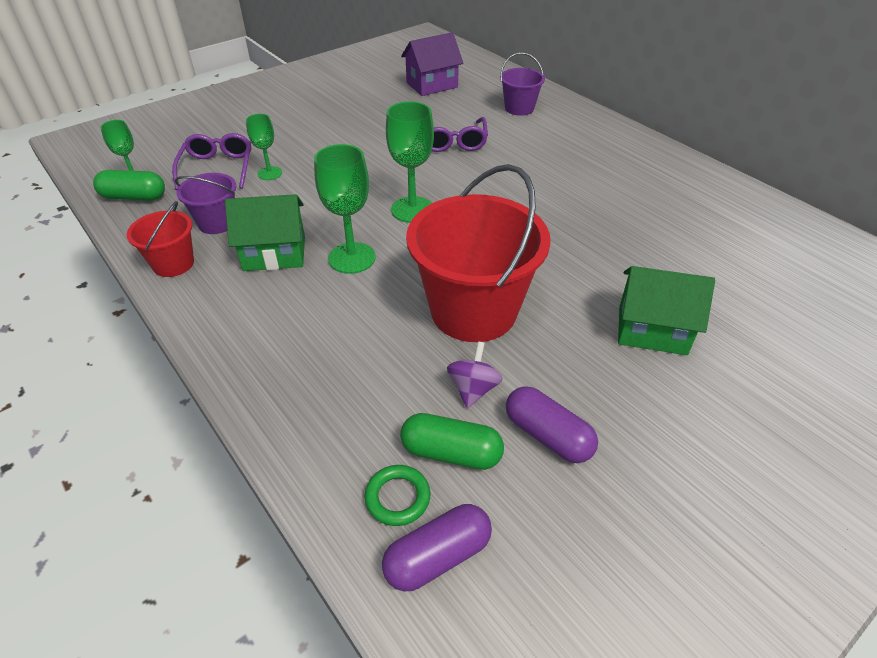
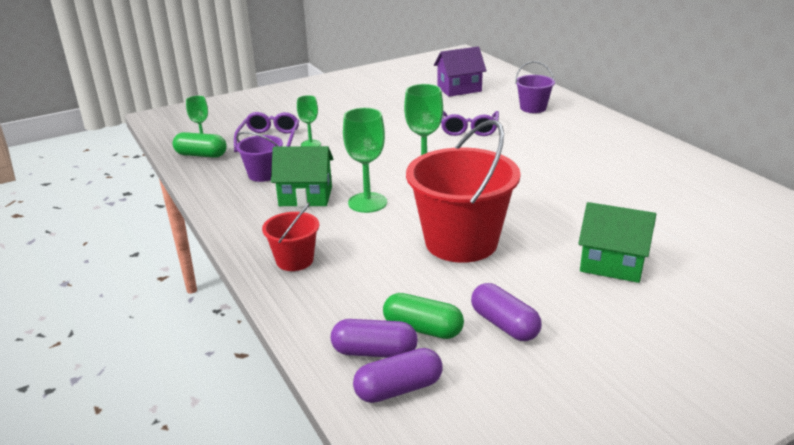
camera: 10 degrees right, 15 degrees down
(173, 264) = (225, 198): red bucket -> red bucket (294, 260)
(397, 497) = (374, 352): green ring -> purple capsule
(473, 389) = (449, 291): purple spinning top -> none

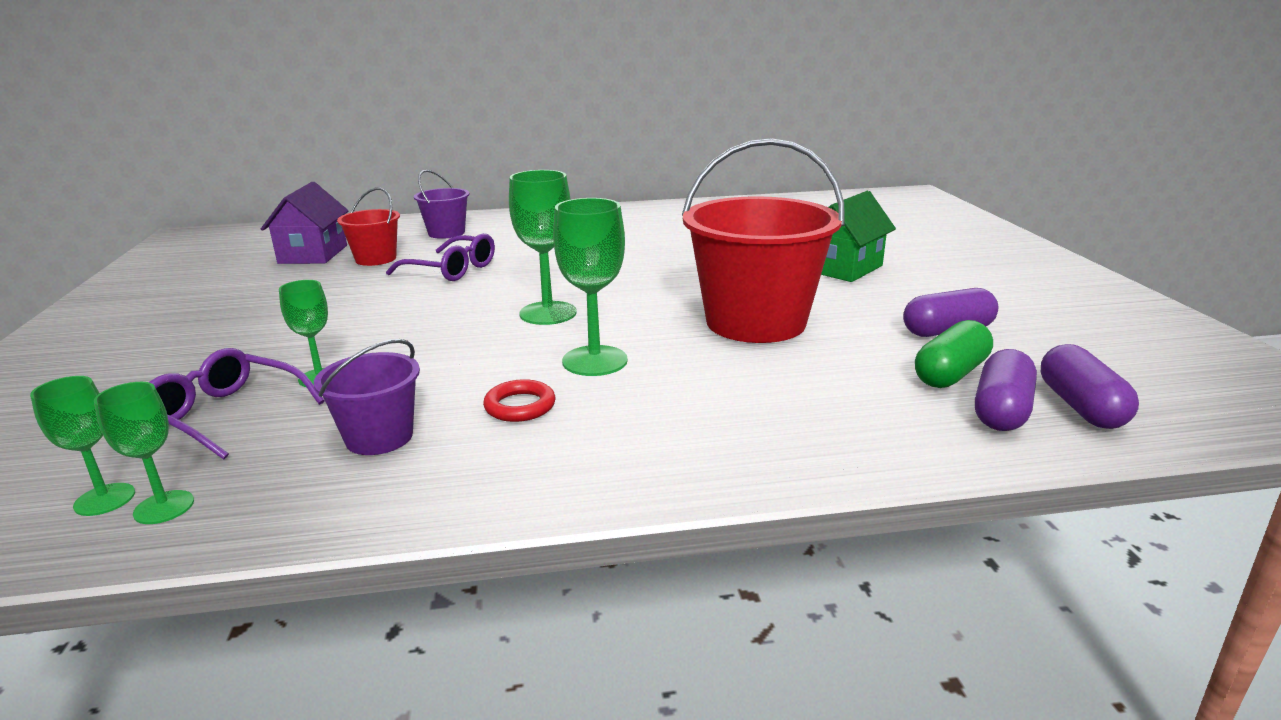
camera: 70 degrees left, 5 degrees down
(201, 155) = (164, 507): green capsule -> green goblet
(294, 260) = (734, 441): red bucket -> red bucket (376, 259)
(305, 196) = (520, 406): green house -> red ring

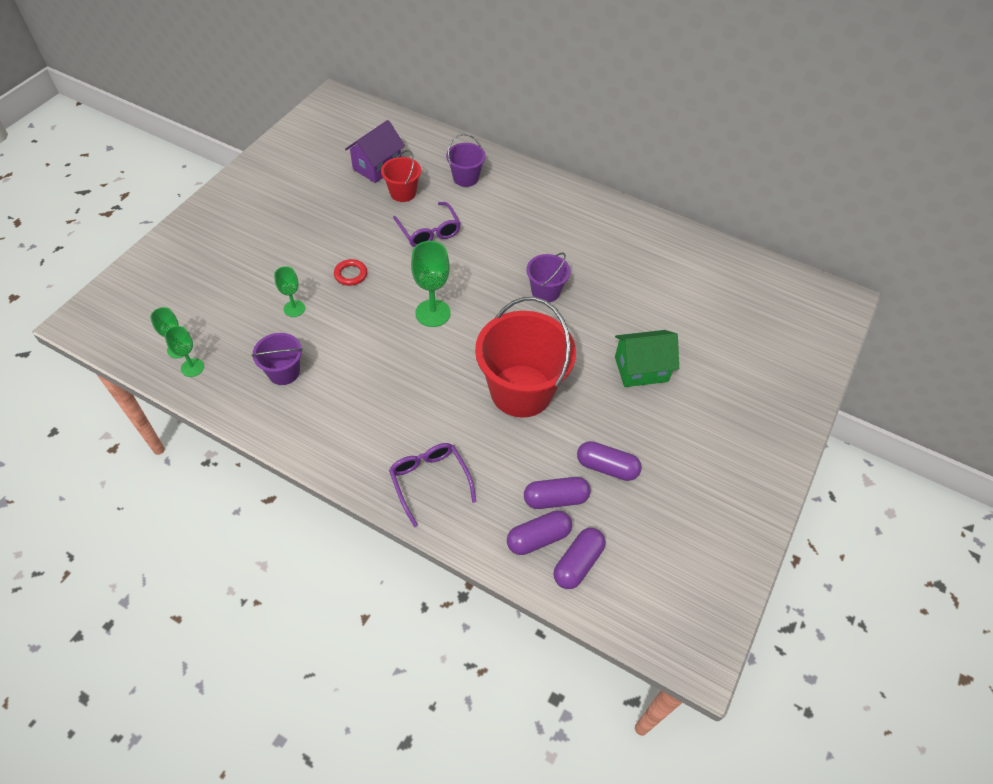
camera: 35 degrees right, 30 degrees up
(225, 414) = (244, 315): purple glasses -> purple glasses (429, 480)
(520, 406) = (350, 387): red ring -> red ring (351, 274)
(594, 361) = (411, 373): green goblet -> none
(658, 261) = (545, 291): none -> purple bucket
(951, 374) = (555, 499): green capsule -> purple capsule

